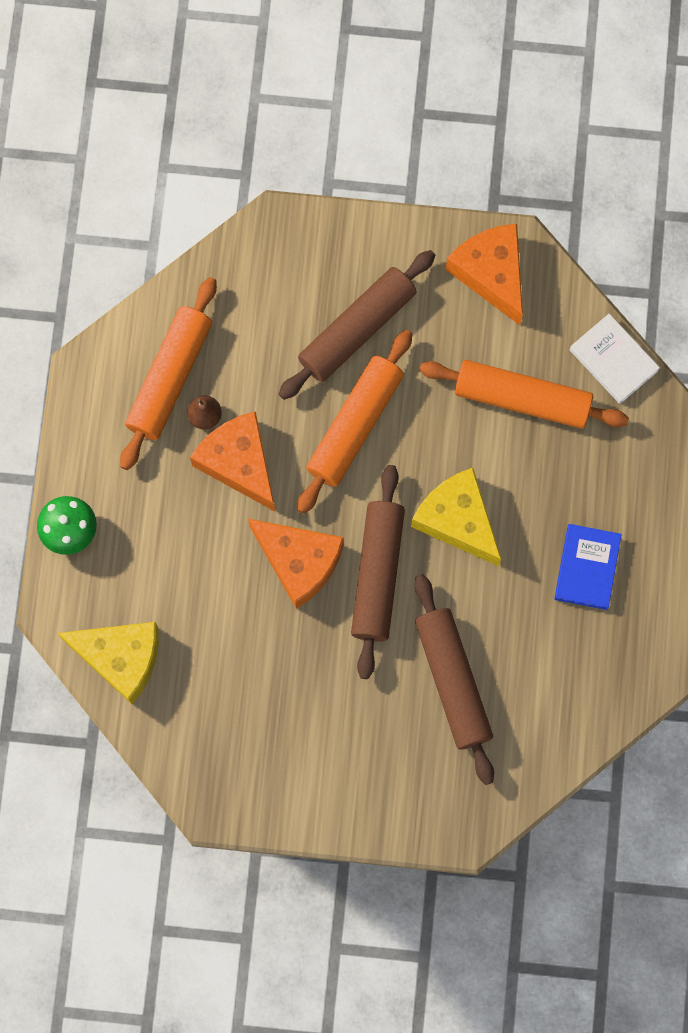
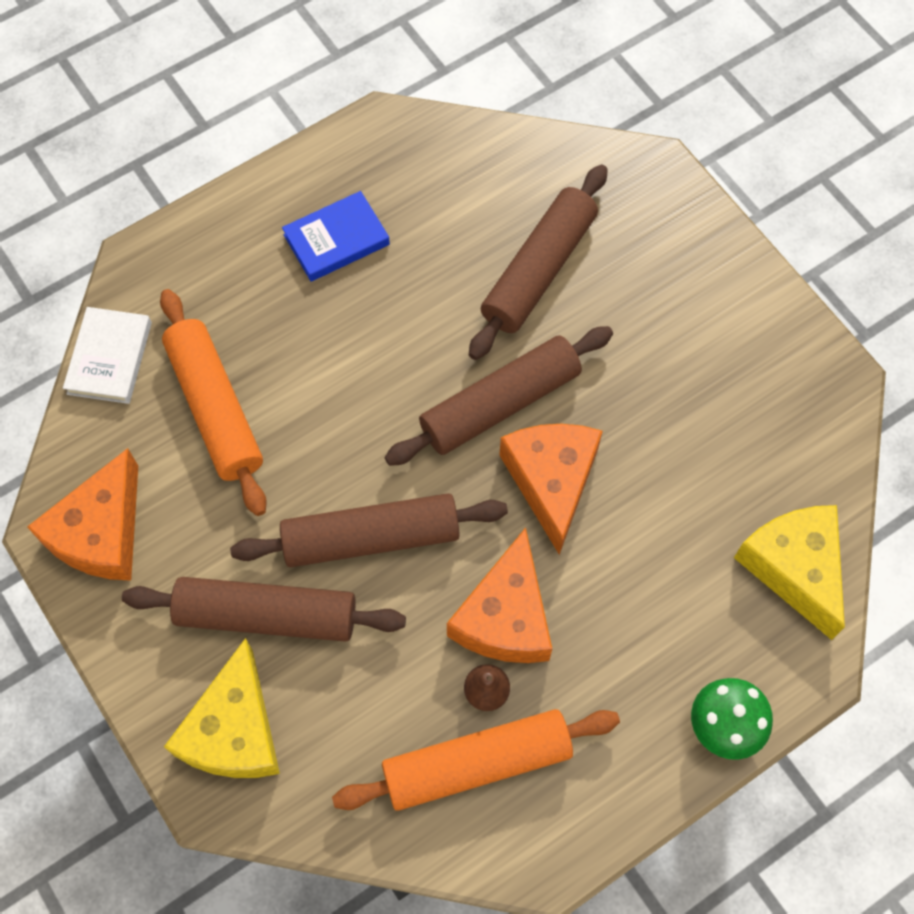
camera: 130 degrees left, 10 degrees down
(355, 425) = (371, 537): orange rolling pin -> brown rolling pin
(457, 520) = (386, 375): yellow cheese -> yellow cheese (234, 730)

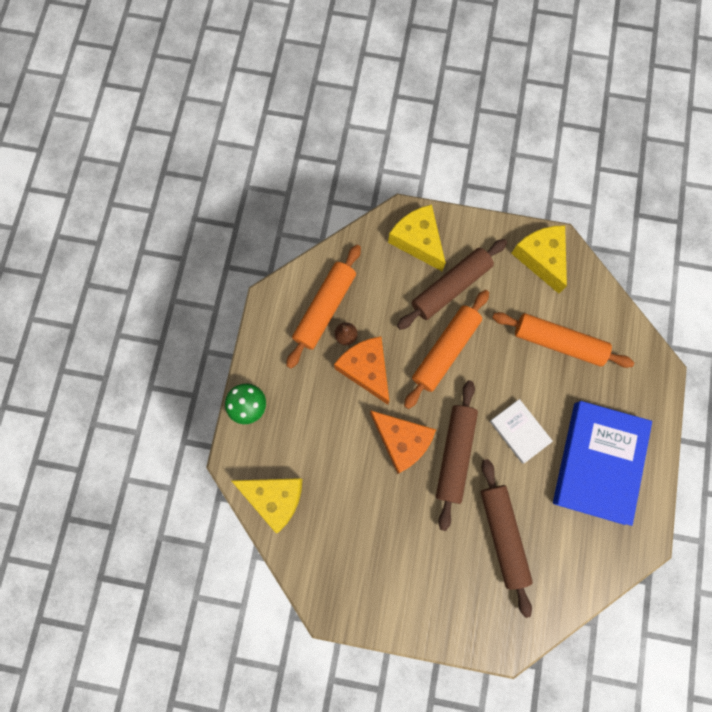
camera: 135 degrees right, 10 degrees up
(101, 533) = (541, 258): orange cheese -> yellow cheese
(109, 358) = (620, 322): white book -> white book (519, 431)
(336, 239) = (599, 462): blue book -> blue book, size x1.99
(371, 537) = (445, 351): brown rolling pin -> orange rolling pin

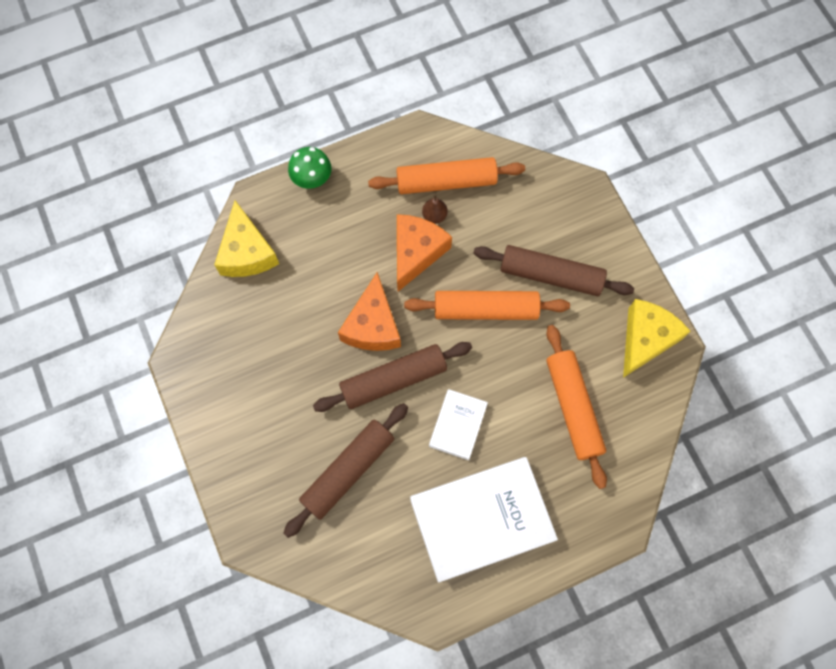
camera: 55 degrees right, 5 degrees down
(418, 241) = (573, 218): yellow cheese -> none
(599, 462) = (481, 520): blue book -> white book

